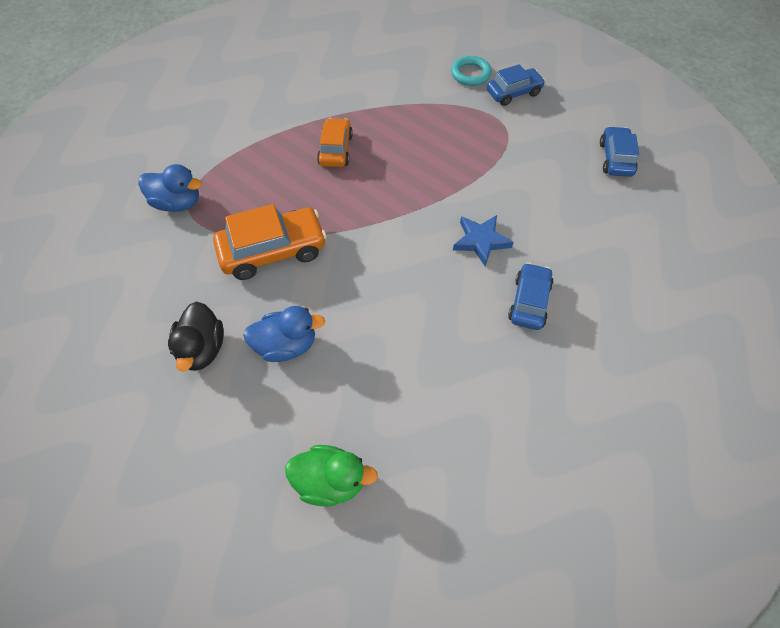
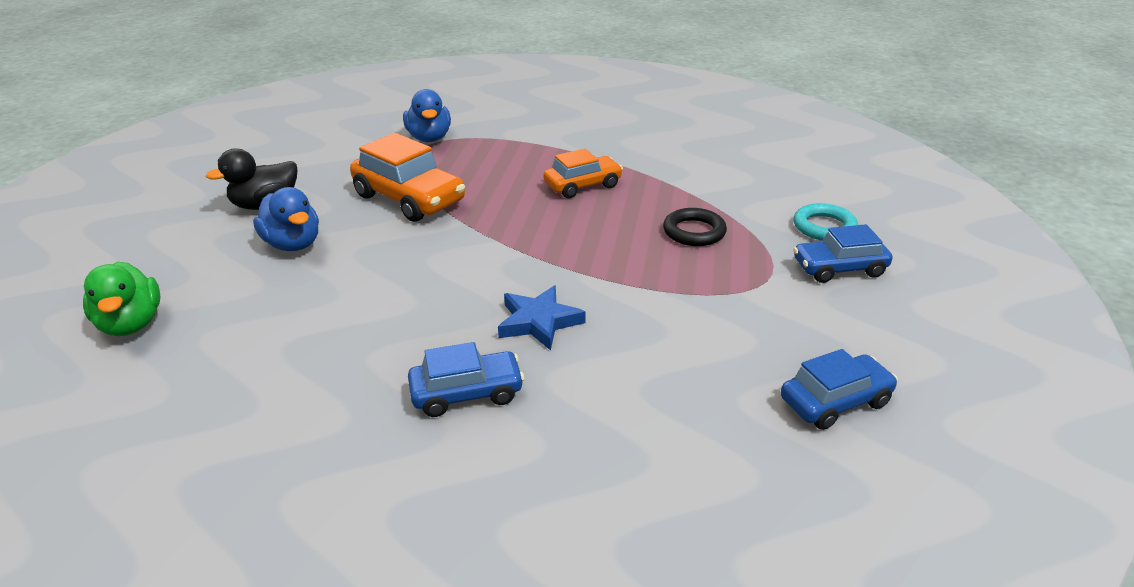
camera: 60 degrees right, 25 degrees down
(435, 127) = (694, 232): none -> black ring
(513, 93) = (839, 268): blue car -> blue car turned 135 degrees clockwise

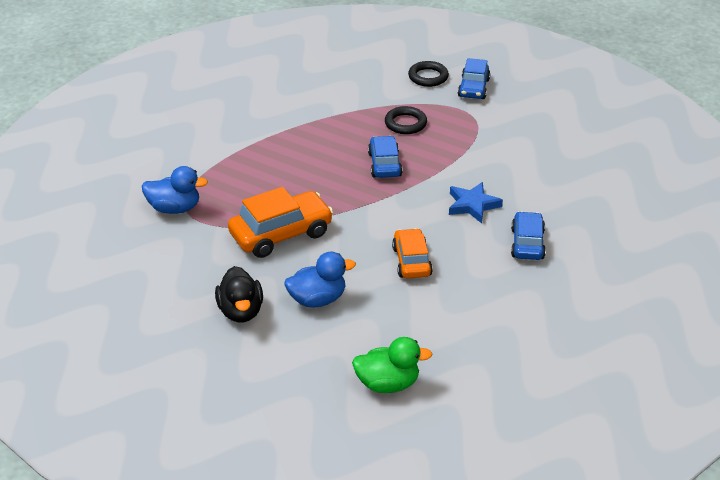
camera: 70 degrees left, 5 degrees up
(582, 185) = (314, 151): orange car -> orange car (411, 261)
(824, 227) = (428, 77): turquoise ring -> black ring
(835, 401) = (581, 130): blue car -> blue car (384, 164)

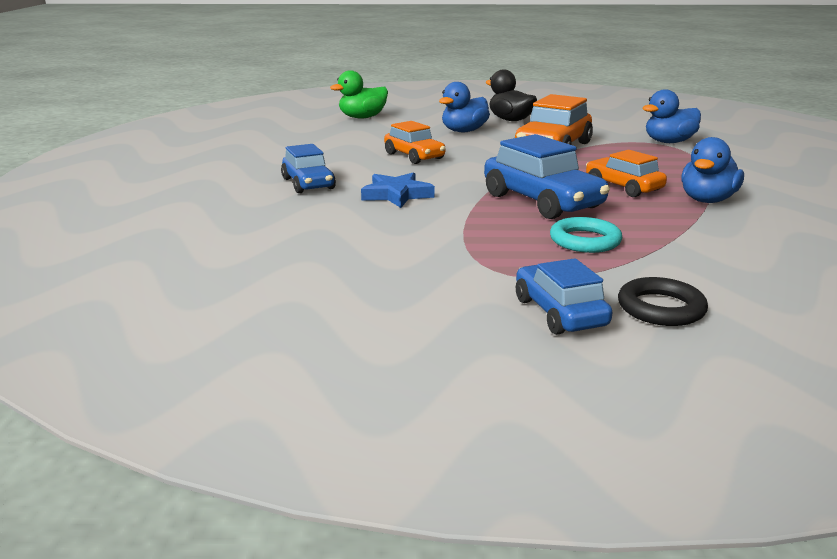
camera: 150 degrees right, 15 degrees down
(283, 131) = (707, 200): none -> blue duck
(311, 161) = (623, 187): none -> orange car
(384, 164) = (542, 201): blue car -> blue car, size x1.57
(405, 123) = (585, 241): black ring -> turquoise ring

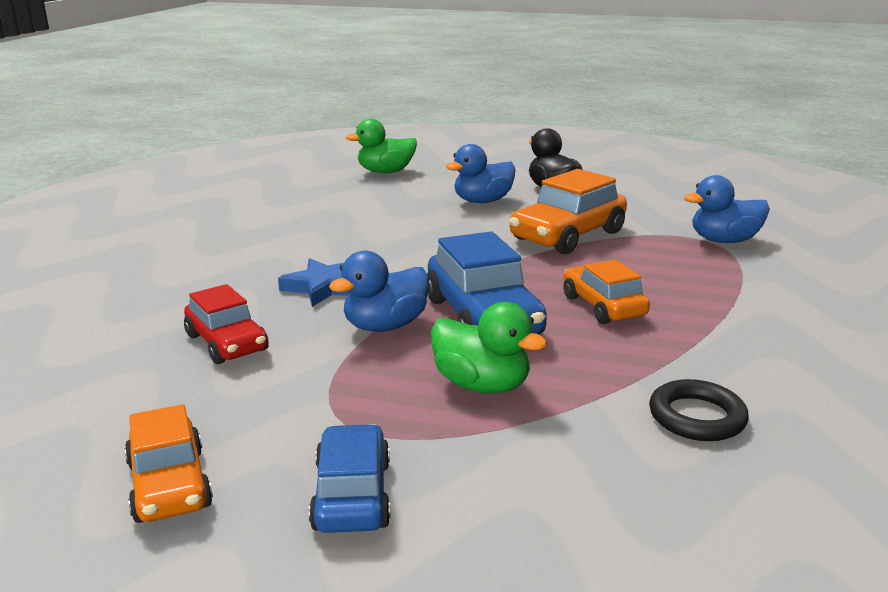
camera: 15 degrees right, 0 degrees up
(308, 184) = (244, 260): blue car -> none
(356, 237) = (227, 343): none -> red car
(414, 156) = (393, 233): orange car -> orange car (169, 485)
(585, 241) = (482, 385): turquoise ring -> green duck
(661, 308) = (483, 509): black ring -> black ring (697, 417)
(707, 200) = (696, 340): blue duck -> blue duck (385, 326)

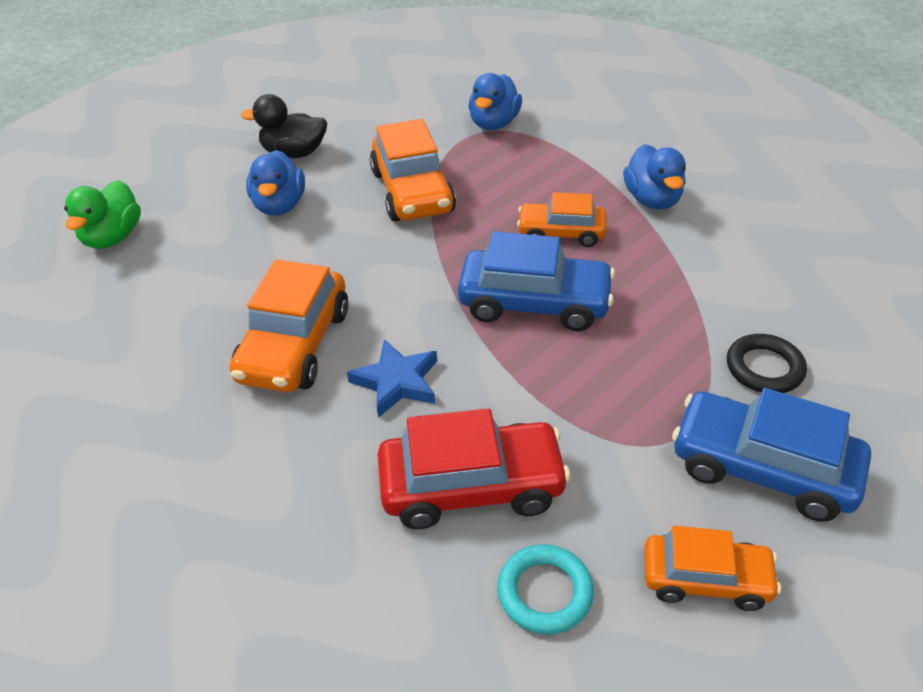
camera: 60 degrees left, 20 degrees up
(122, 401) = (545, 592): none -> turquoise ring
(227, 343) = (471, 486): red car -> red car, size x1.57
(332, 245) = (294, 345): none -> orange car
(352, 495) = (762, 468): blue car -> blue car, size x1.57
(385, 326) = (510, 366): blue duck -> blue duck (652, 199)
(482, 385) = (646, 346): green duck -> none
(697, 417) = (741, 265): black ring -> black ring (764, 368)

